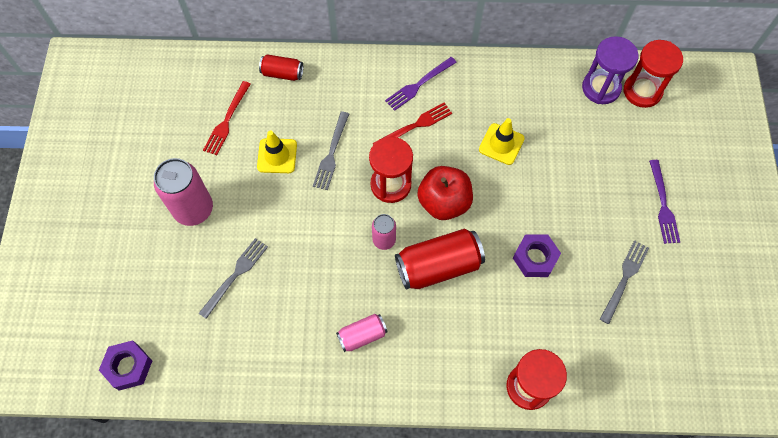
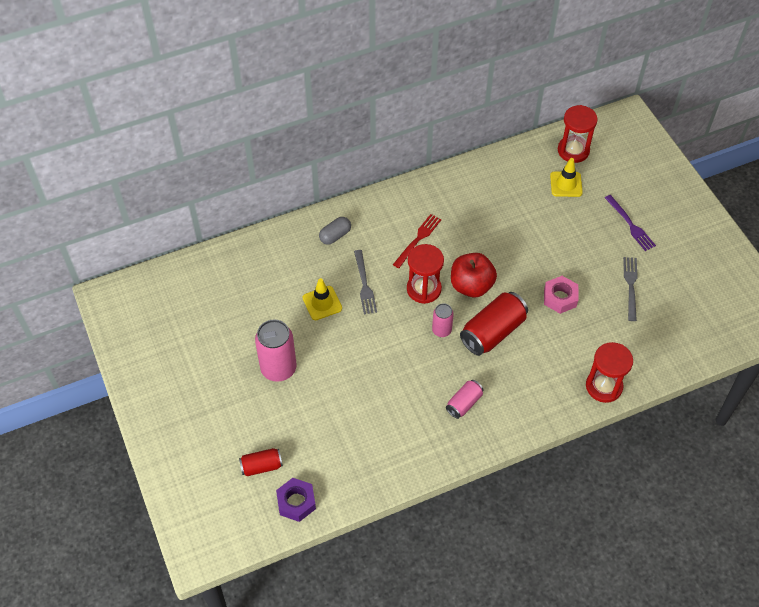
camera: 25 degrees left, 10 degrees down
(227, 121) = (265, 293): red fork -> none
(235, 275) = (341, 401): grey fork -> none
(282, 73) = (289, 240): red can -> red can (261, 466)
(331, 87) = (335, 235): none -> grey capsule
(418, 85) = (403, 209): purple fork -> none
(501, 144) = (491, 227): yellow traffic cone -> yellow traffic cone (566, 184)
(535, 258) = (560, 298): purple nut -> pink nut
(601, 88) = (542, 159): purple hourglass -> none

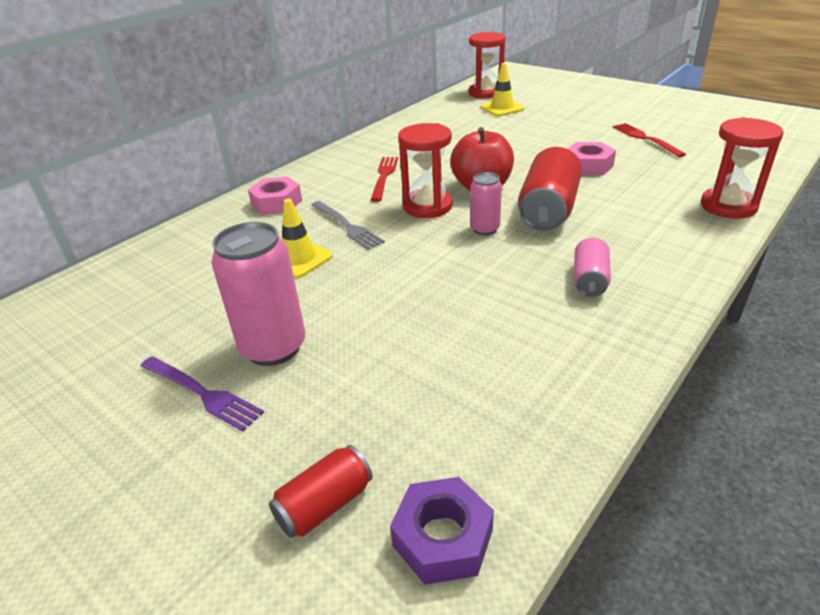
camera: 25 degrees left, 20 degrees down
(335, 235) = (277, 203): grey capsule -> pink nut
(630, 285) = (645, 139): grey fork -> red fork
(631, 225) = (592, 110): purple fork -> purple fork (203, 394)

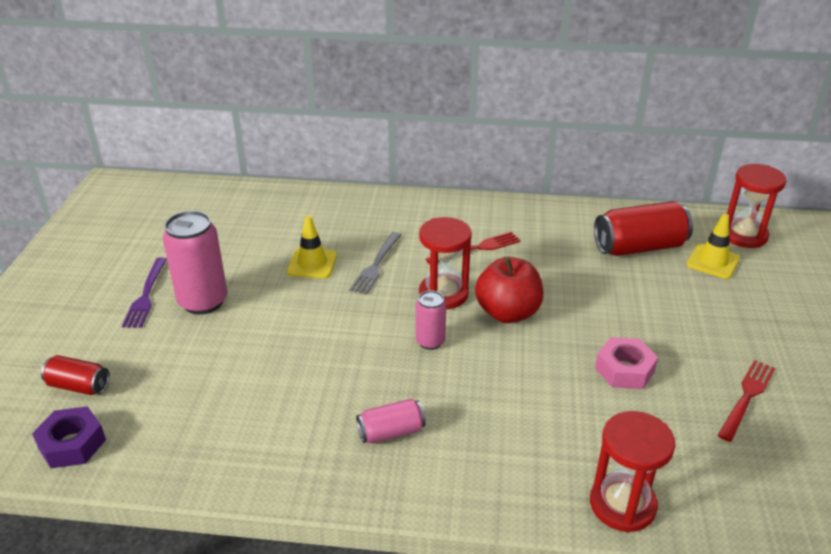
camera: 55 degrees right, 0 degrees up
(277, 203) = (384, 215): pink nut -> none
(548, 210) = (498, 370): red can -> red can (639, 247)

